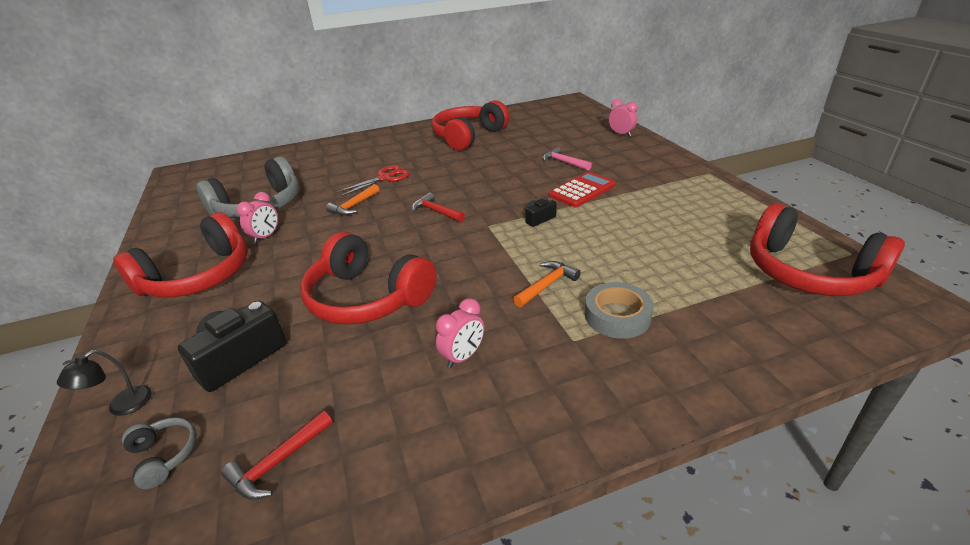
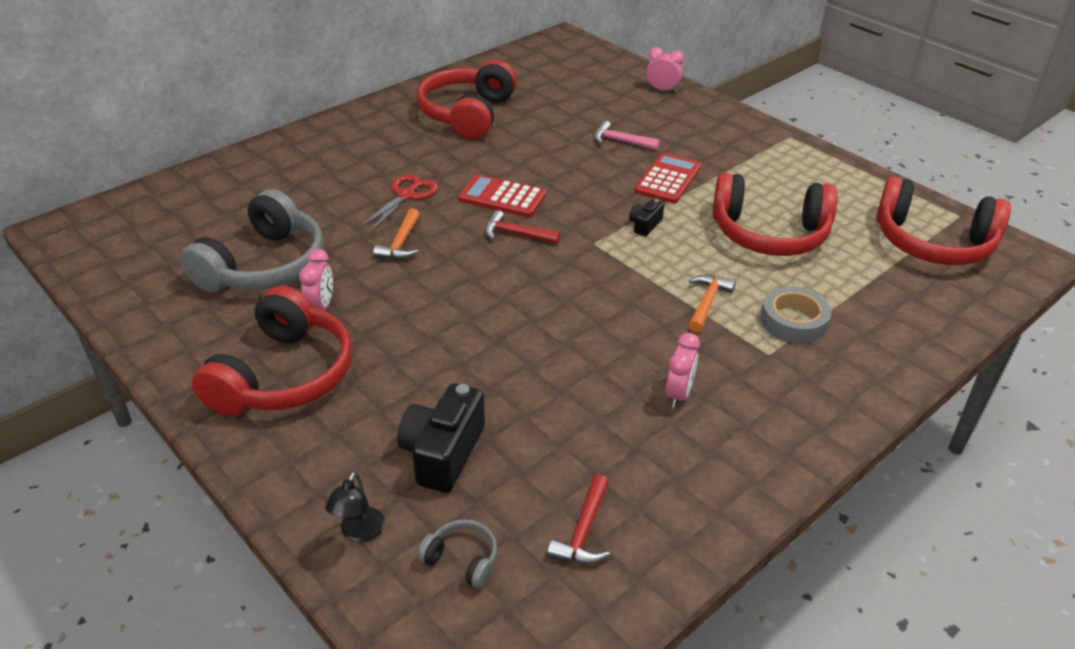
camera: 25 degrees left, 5 degrees up
(367, 298) = (527, 356): red headphones -> red headphones (769, 234)
(447, 187) = (502, 197): none -> red calculator

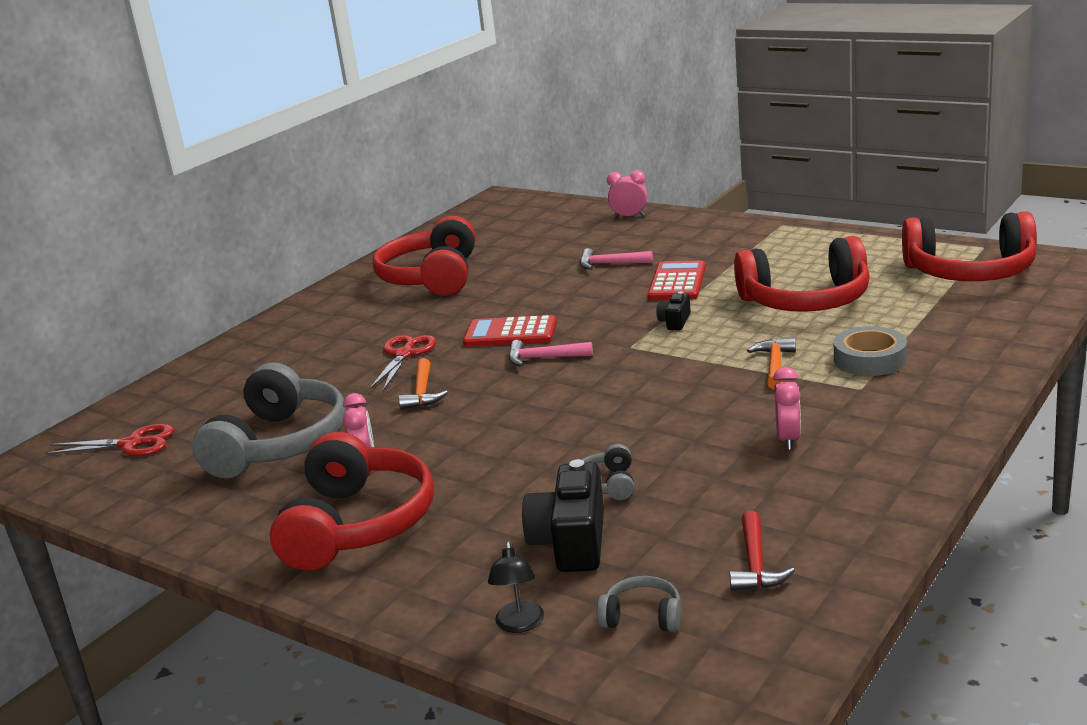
camera: 10 degrees left, 15 degrees down
(154, 229) = (132, 444): none -> red scissors
(503, 396) = (608, 484): none -> grey headphones
(516, 234) = (543, 358): red hammer -> pink hammer

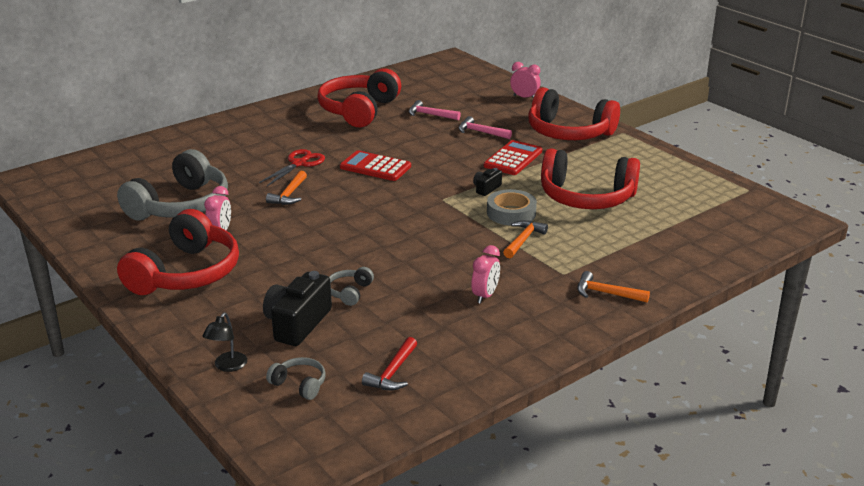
camera: 15 degrees right, 5 degrees up
(132, 444) = (99, 180): red scissors -> none
(543, 358) = (381, 191): pink hammer -> pink hammer (430, 115)
(869, 359) = (589, 254): grey tape -> grey tape (511, 213)
(933, 396) = (606, 293): none -> orange hammer
(970, 272) = (720, 207): red headphones -> red headphones (568, 132)

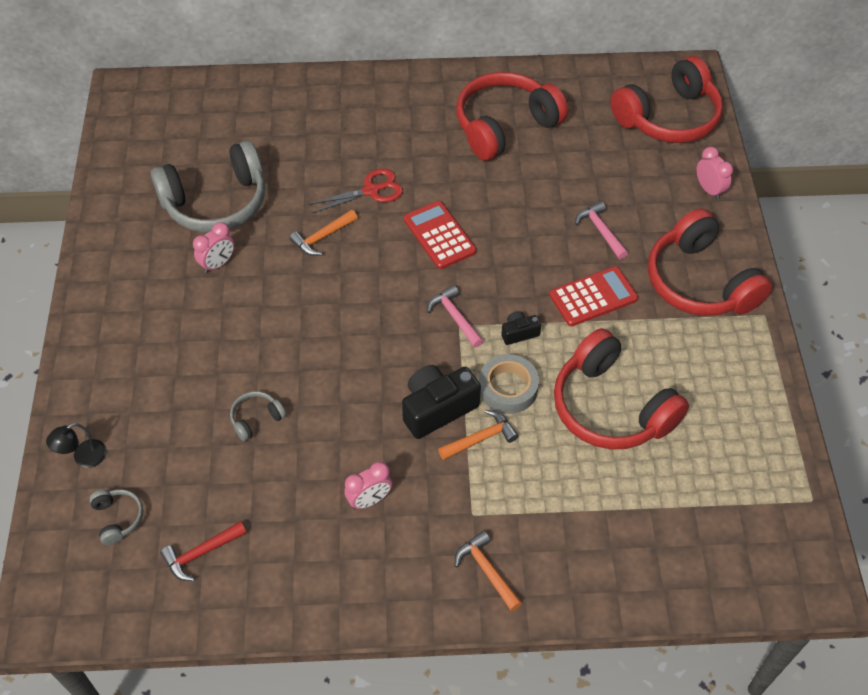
camera: 35 degrees right, 25 degrees up
(186, 273) = (146, 308): red headphones -> red headphones (668, 117)
(297, 323) = (179, 436): black camera -> black camera (437, 408)
(430, 115) = (573, 171): pink hammer -> pink hammer (454, 317)

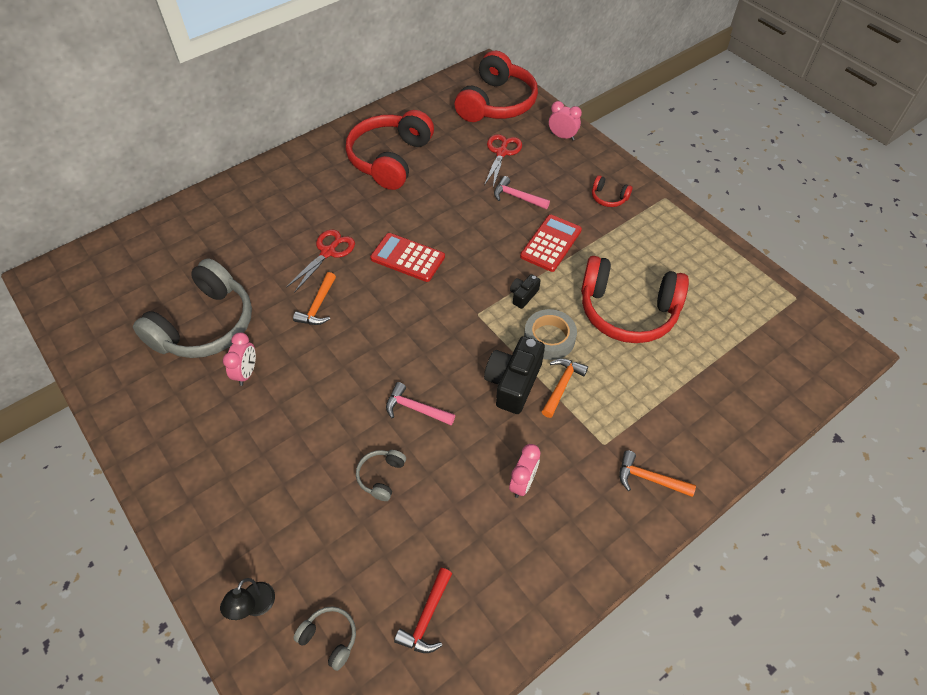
camera: 35 degrees left, 0 degrees up
(454, 317) = (468, 309): pink hammer -> pink hammer (415, 408)
(626, 175) = (501, 153): none -> red scissors
(699, 282) = (608, 197): red headphones -> red headphones, size x0.42

